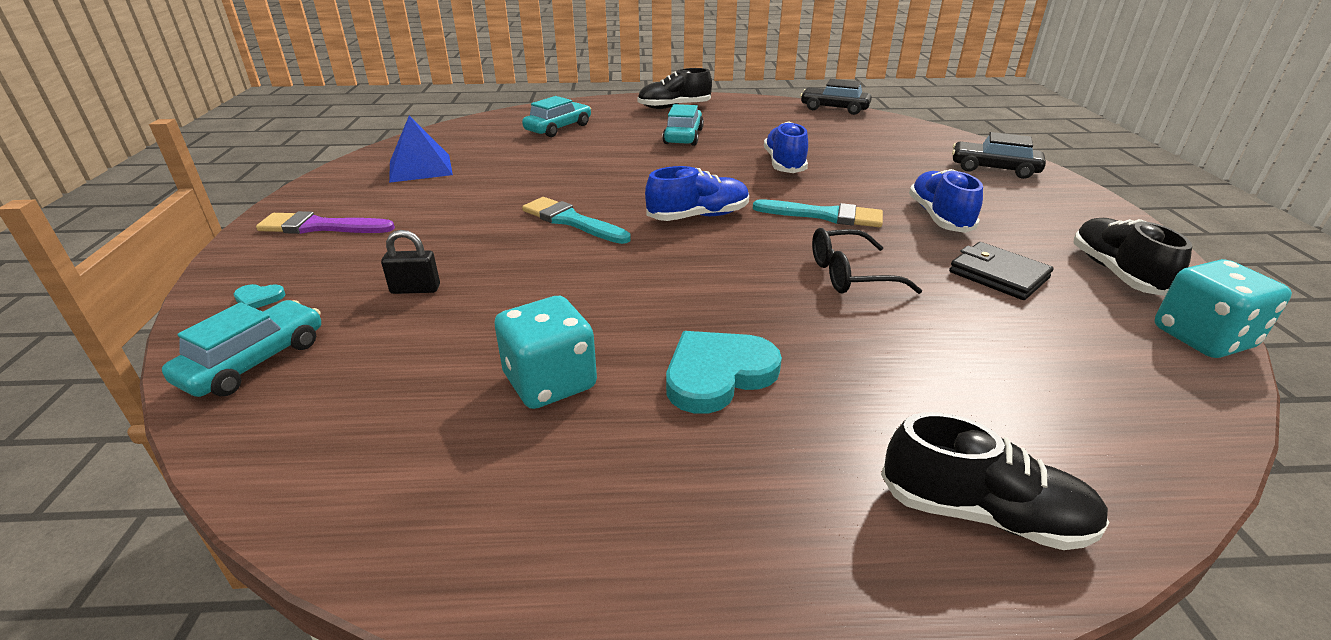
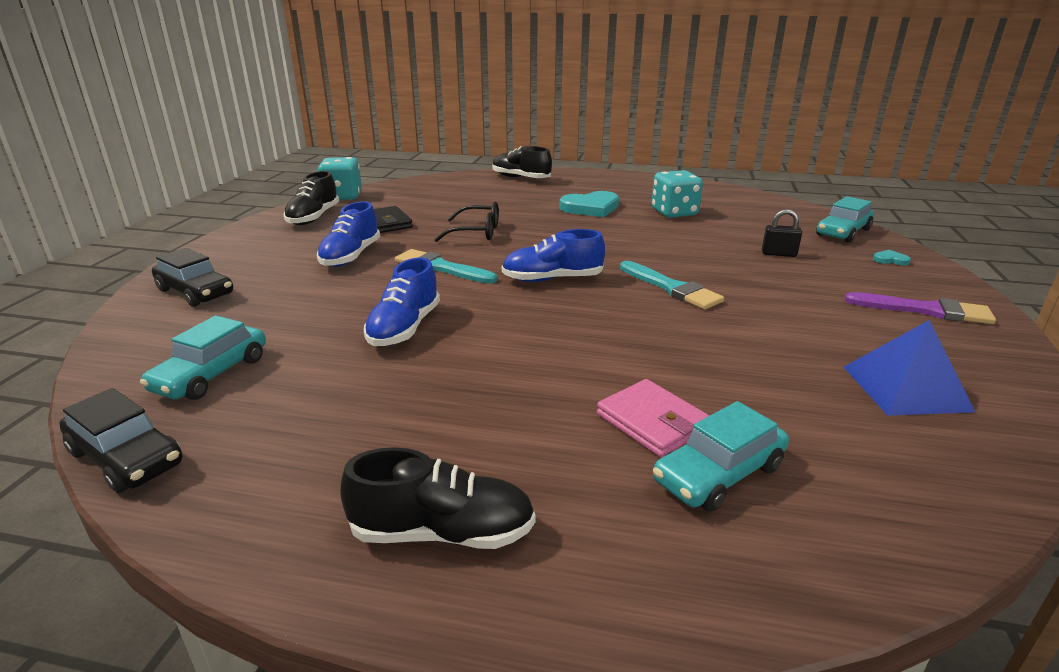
camera: 165 degrees left, 5 degrees down
(590, 139) = (652, 422): none -> pink wallet
(683, 136) = (492, 406): turquoise car -> turquoise car (211, 374)

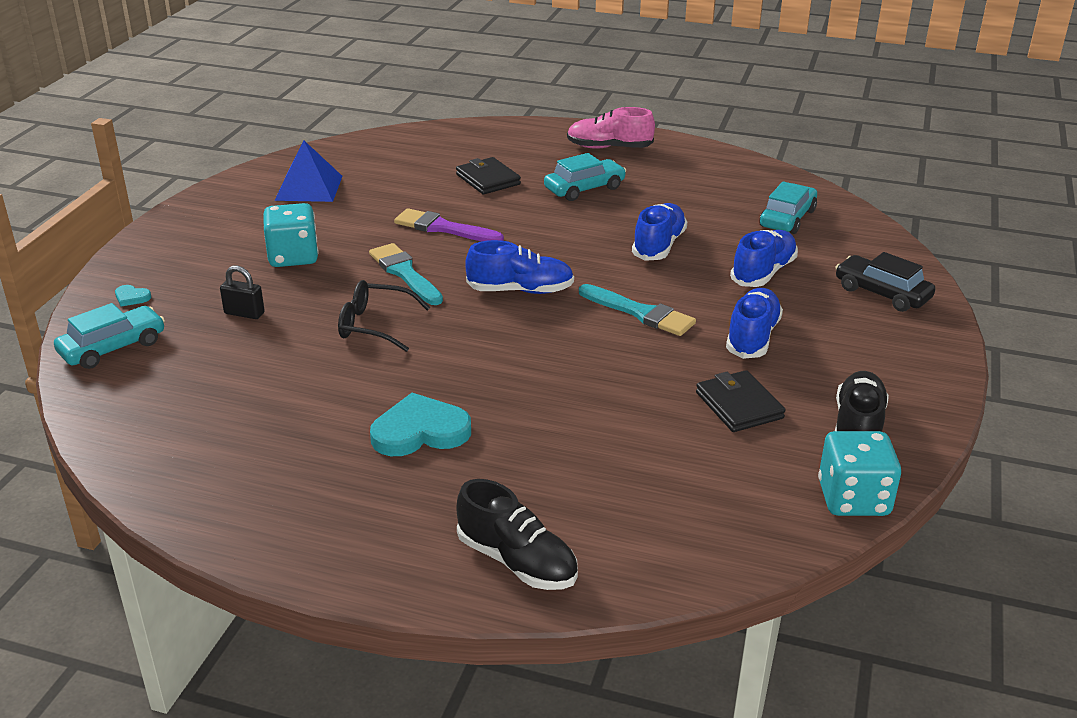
camera: 175 degrees left, 5 degrees up
(126, 458) = (791, 179): black car -> none
(302, 305) = (763, 273): none -> blue shoe
(442, 532) = (609, 148): black shoe -> pink shoe
(477, 232) = (603, 376): black glasses -> black glasses (374, 325)
(652, 422) = (488, 179): pink wallet -> black wallet
(674, 213) = (298, 409): turquoise dice -> turquoise dice (293, 257)
(719, 474) = (466, 158): turquoise car -> turquoise car (584, 189)
(925, 310) = (199, 239): purple brush -> purple brush (443, 228)

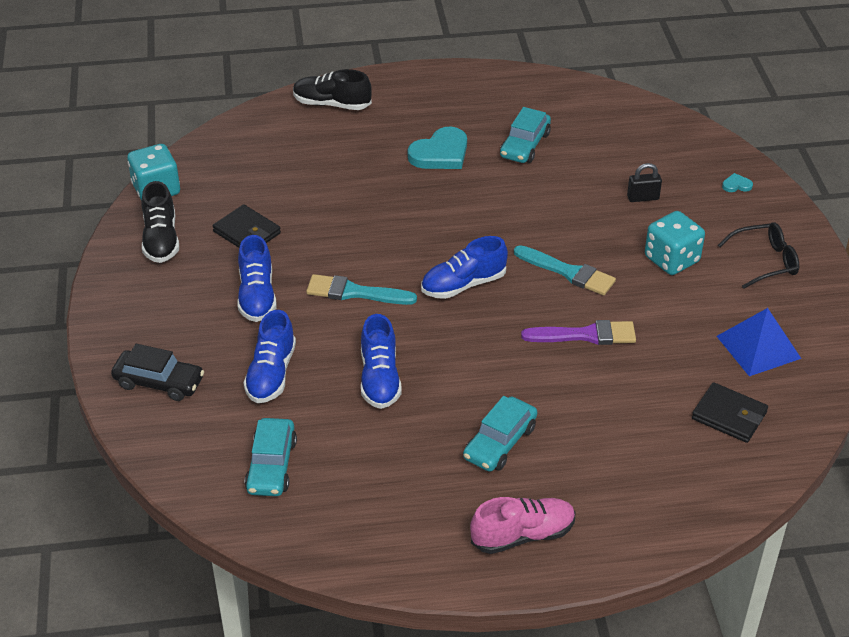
camera: 155 degrees right, 10 degrees up
(113, 347) = (692, 146): turquoise car -> turquoise car (525, 145)
(374, 325) = (542, 217): black glasses -> black glasses (765, 261)
(488, 179) = (606, 422): black wallet -> black wallet (729, 415)

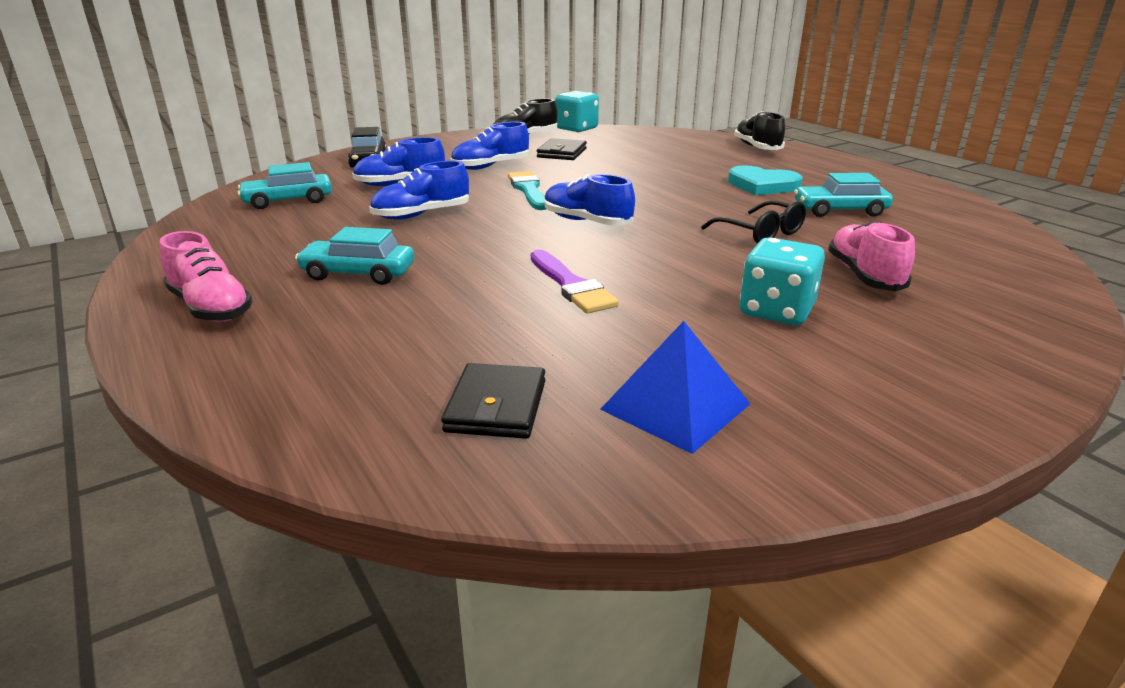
camera: 65 degrees right, 15 degrees down
(568, 272) = (668, 260): turquoise brush -> none
(643, 198) = (864, 276): black padlock -> pink shoe
(736, 185) = (1009, 329): turquoise heart -> none
(765, 261) = (881, 380): black glasses -> black glasses (761, 233)

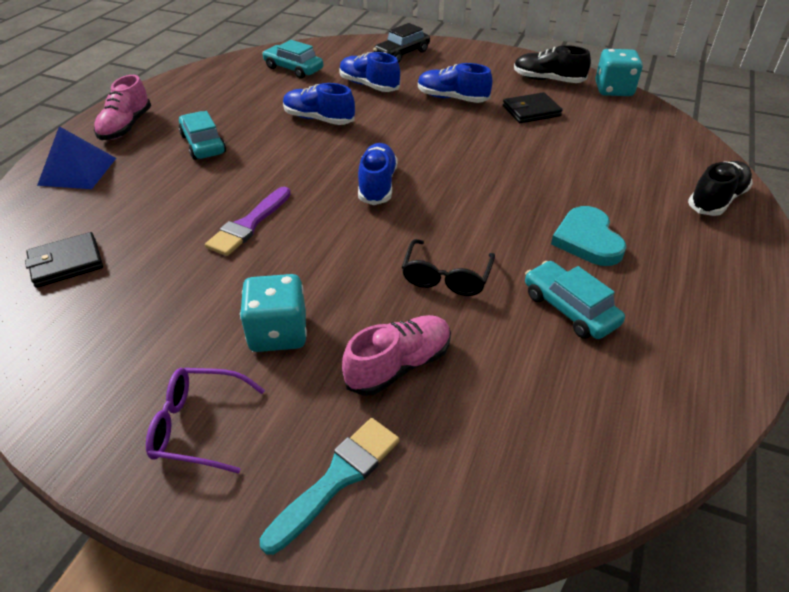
camera: 55 degrees right, 15 degrees up
(528, 190) = (418, 135): turquoise brush -> turquoise brush (337, 479)
(675, 406) = (99, 329): blue pyramid -> blue pyramid (77, 171)
(893, 378) = (197, 426): none -> purple glasses

